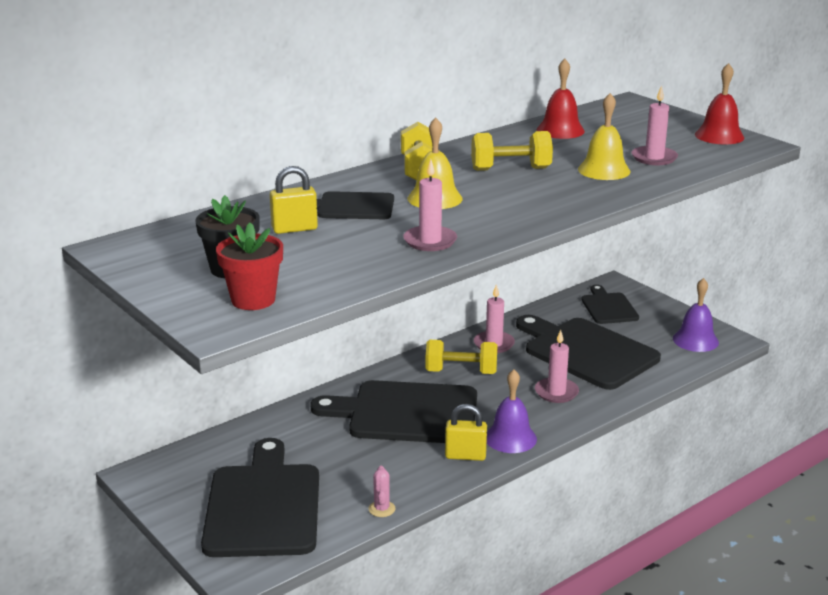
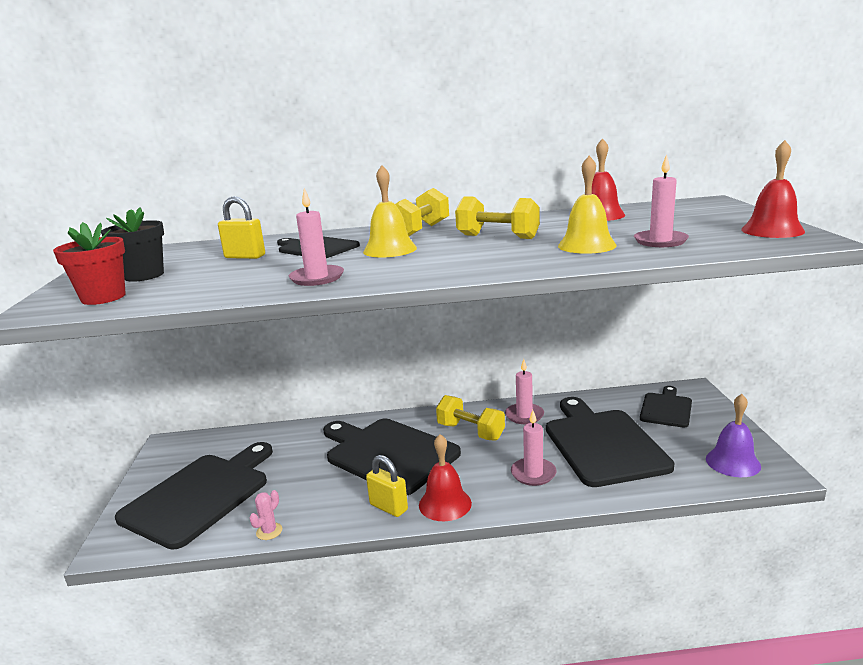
camera: 35 degrees right, 5 degrees down
(510, 438) = (445, 504): purple bell -> red bell

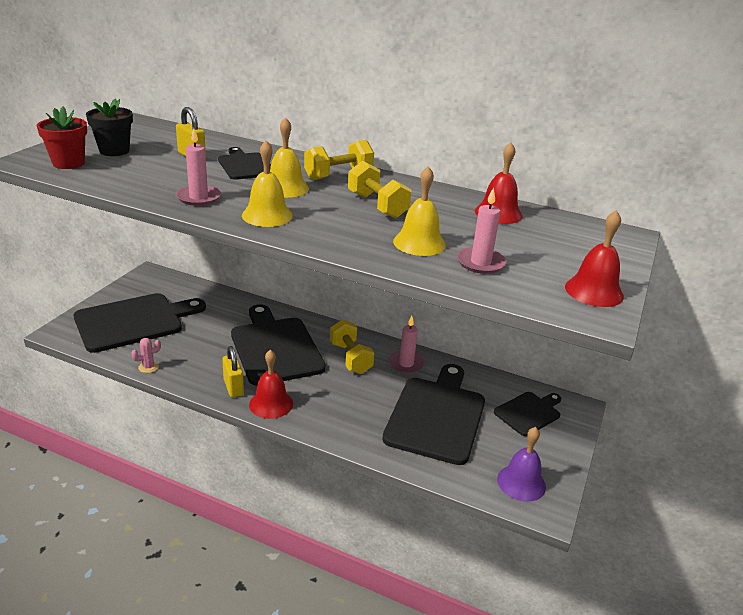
camera: 25 degrees right, 10 degrees up
(415, 269) = (267, 215): none -> yellow bell
(533, 474) = (356, 413): pink candle -> none

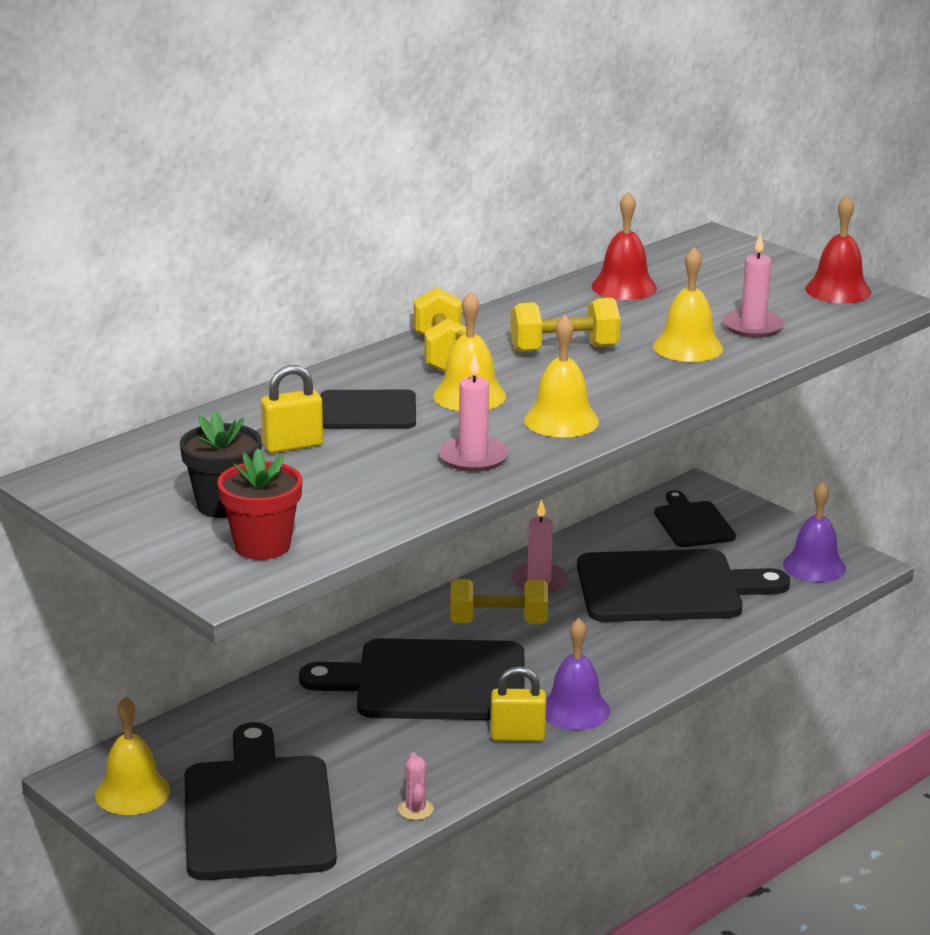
camera: 65 degrees left, 5 degrees down
(141, 287) = (132, 792): none -> yellow bell
(271, 404) = (575, 710): red bell -> purple bell
(437, 416) = (667, 588): black cutting board -> black cutting board turned 135 degrees clockwise

